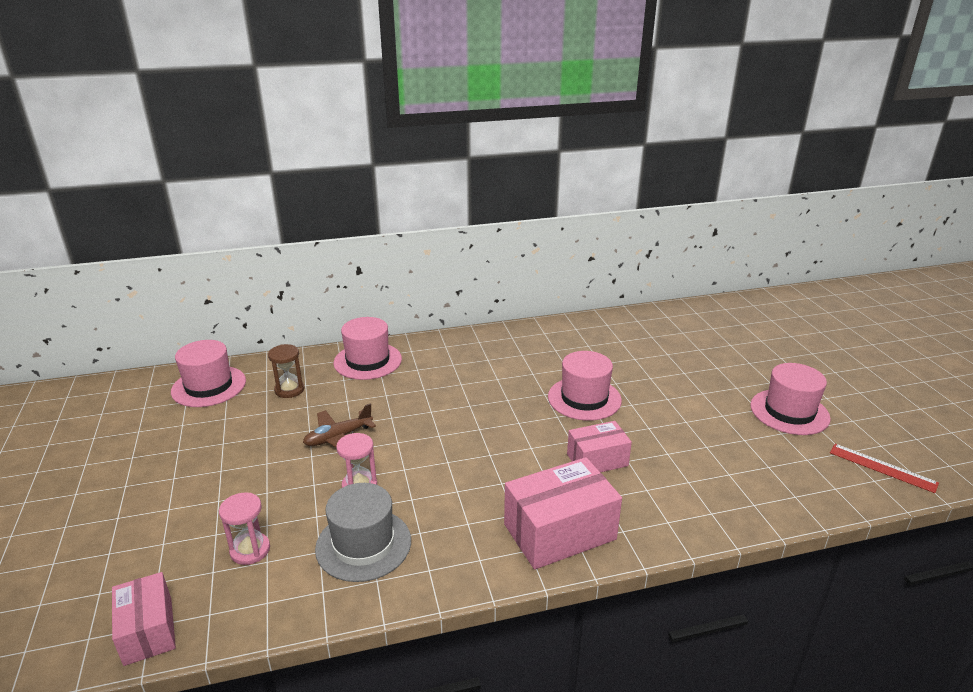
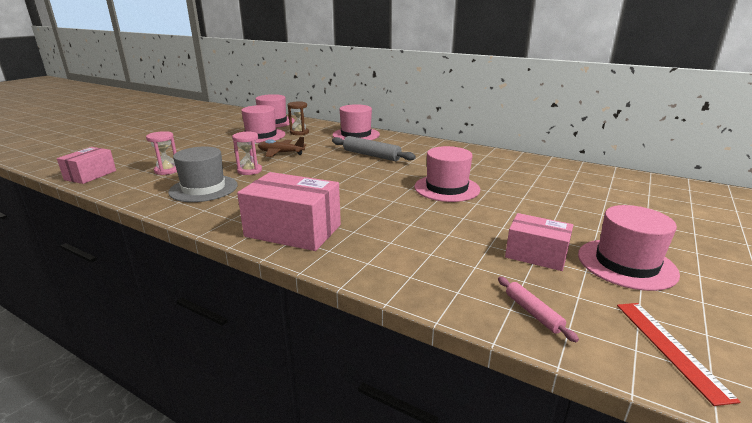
camera: 45 degrees right, 5 degrees down
(248, 420) = (261, 135): none -> pink hat
(445, 387) = (371, 155): none -> grey rolling pin
(597, 460) = (389, 215): pink box -> pink box (536, 255)
(808, 490) = (533, 313): none -> pink rolling pin

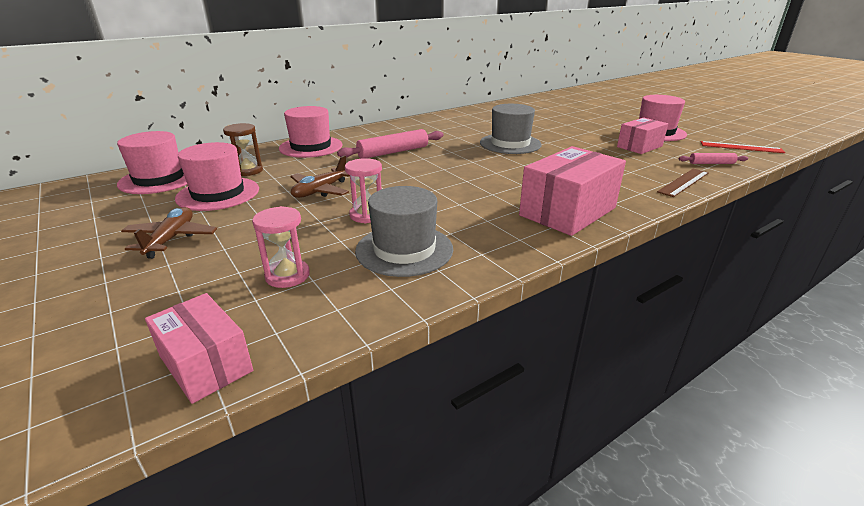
camera: 65 degrees left, 5 degrees up
(202, 142) = (171, 239): none -> brown plane
(371, 155) = (393, 152): grey rolling pin -> pink rolling pin
(426, 289) = (683, 182): none -> brown ruler
(446, 188) = (510, 144): pink hat -> grey hat

